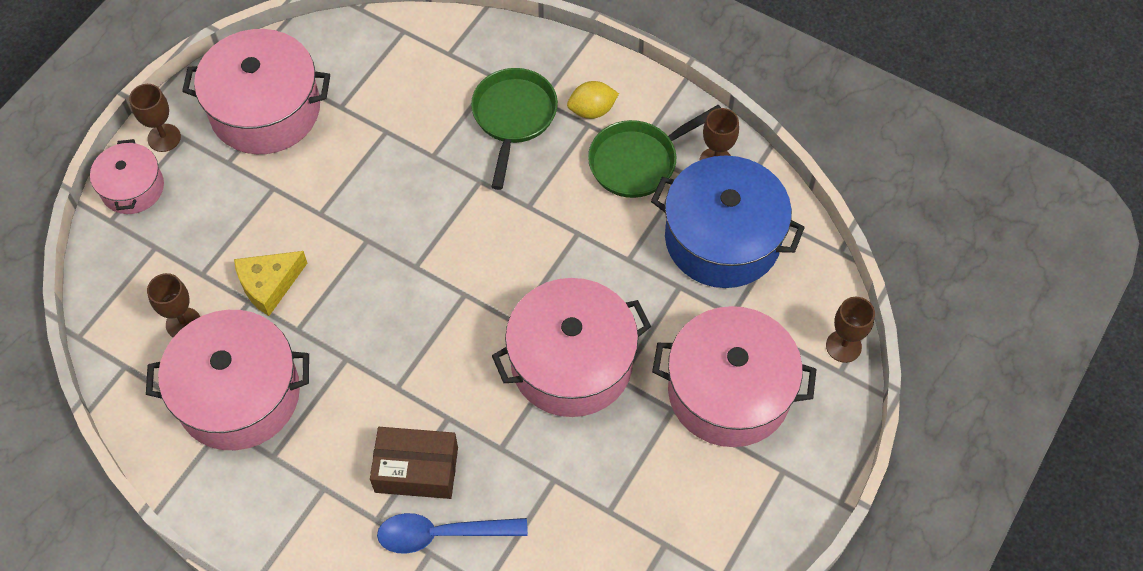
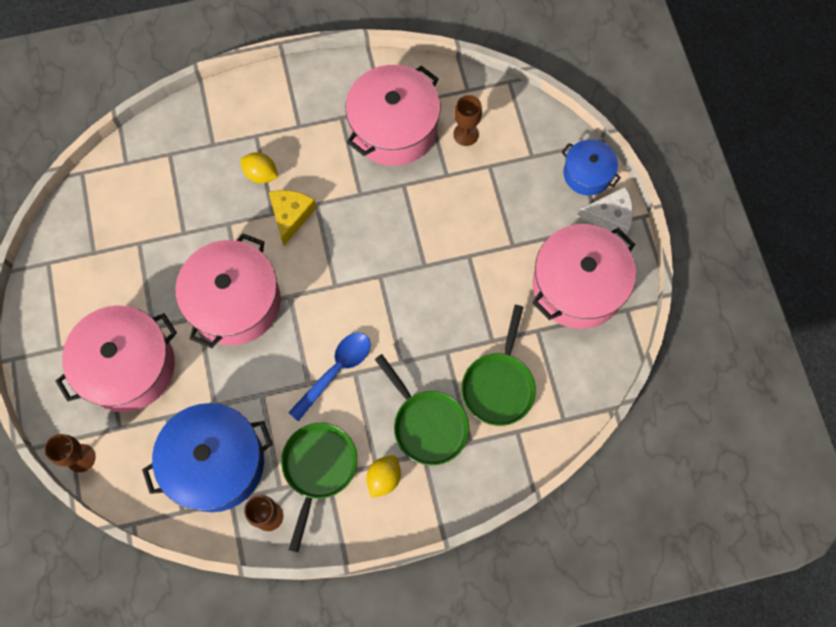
camera: 135 degrees right, 10 degrees up
(132, 188) = (587, 174): pink pot -> blue pot
(164, 138) = (610, 216): brown goblet -> white cheese
(269, 285) = (447, 193): yellow cheese -> yellow cheese (291, 215)
(416, 469) = (261, 174): brown box -> yellow lemon
(422, 95) = (499, 385): none -> green pan
(442, 534) = (215, 157): blue spoon -> blue spoon (335, 371)

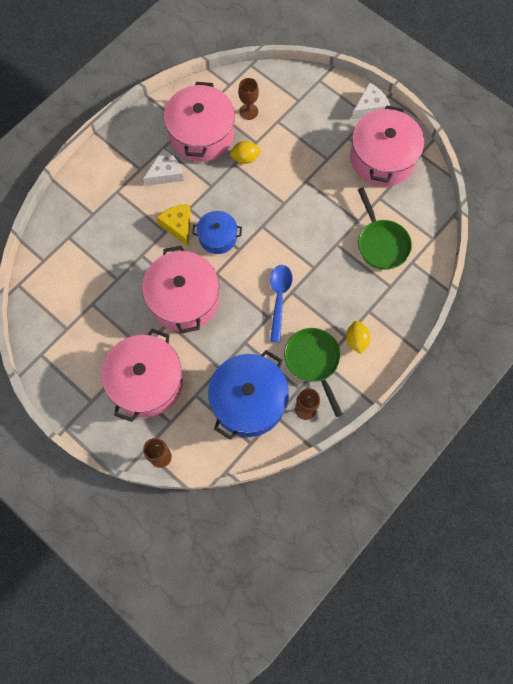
camera: 35 degrees left, 0 degrees up
(261, 174) = (139, 213): yellow lemon -> yellow lemon (245, 158)
(322, 148) = (165, 173): none -> white cheese
(427, 424) = (357, 293): green pan -> none
(587, 174) = (338, 91): blue pot -> blue pot (218, 237)

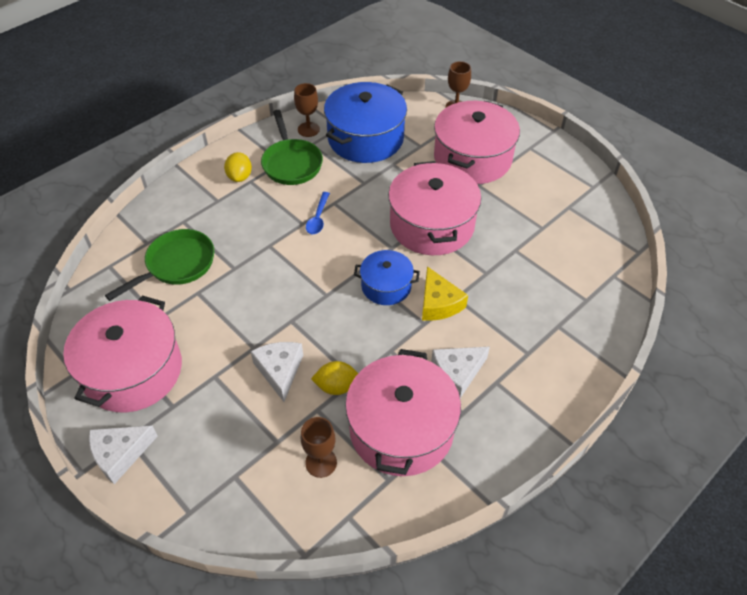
camera: 175 degrees left, 20 degrees down
(279, 299) = (318, 218): blue spoon -> blue spoon, size x0.64
(284, 166) = (279, 371): none -> white cheese
(381, 243) = (176, 265): green pan -> green pan turned 60 degrees clockwise

